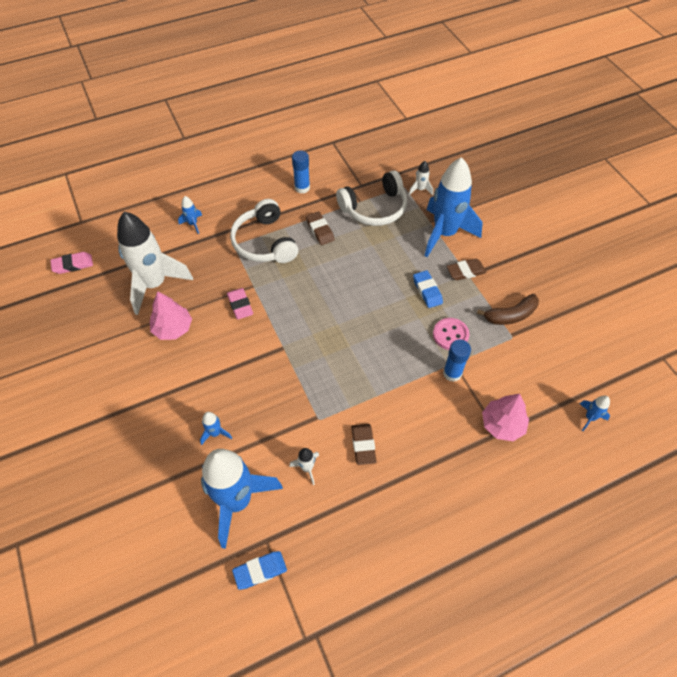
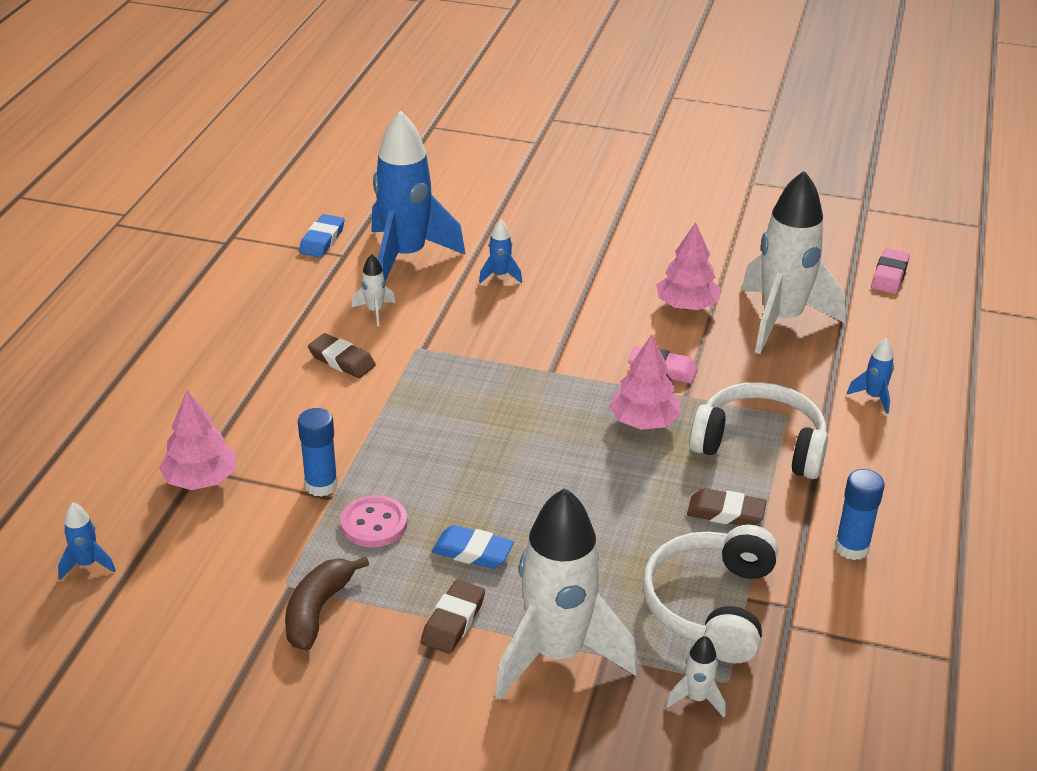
camera: 130 degrees right, 20 degrees down
(287, 288) = (644, 422): none -> pink tree
(444, 233) = (557, 654): blue rocket -> white rocket

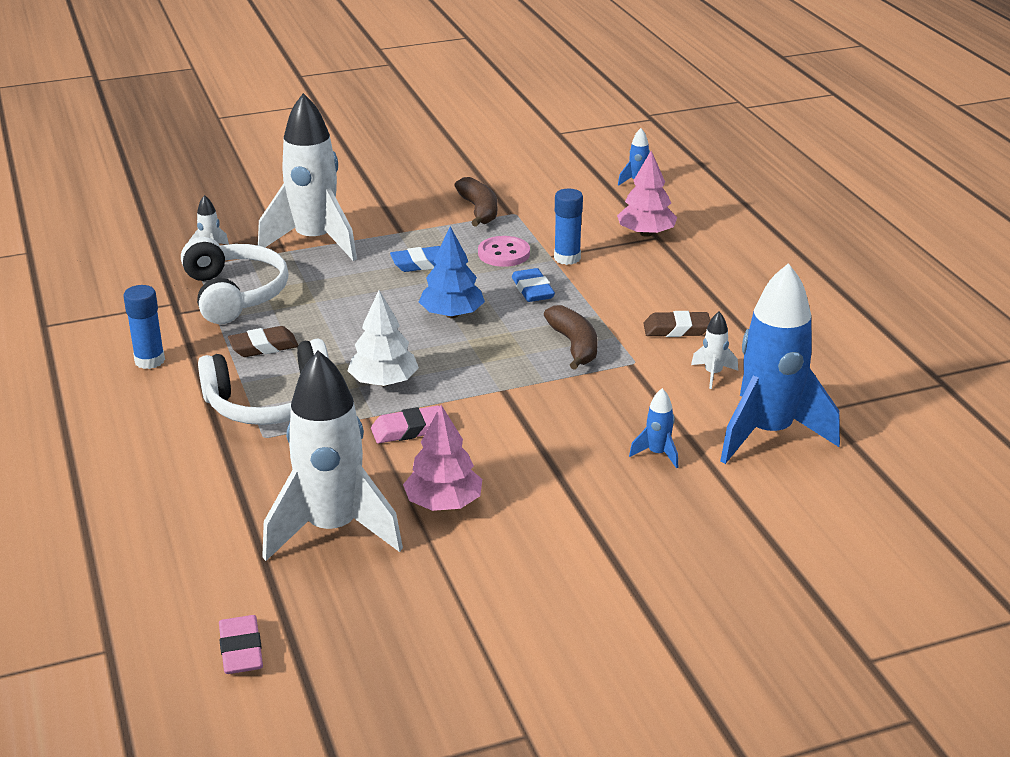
camera: 145 degrees right, 5 degrees down
(322, 240) = (865, 415): blue eraser -> blue eraser (532, 290)
(445, 384) = (574, 346): none -> brown banana
(453, 621) = (394, 233): brown eraser -> none
(512, 467) = (452, 314): none -> blue tree
(644, 422) = (383, 382): pink tree -> white tree
(873, 397) = (188, 486): blue rocket -> none

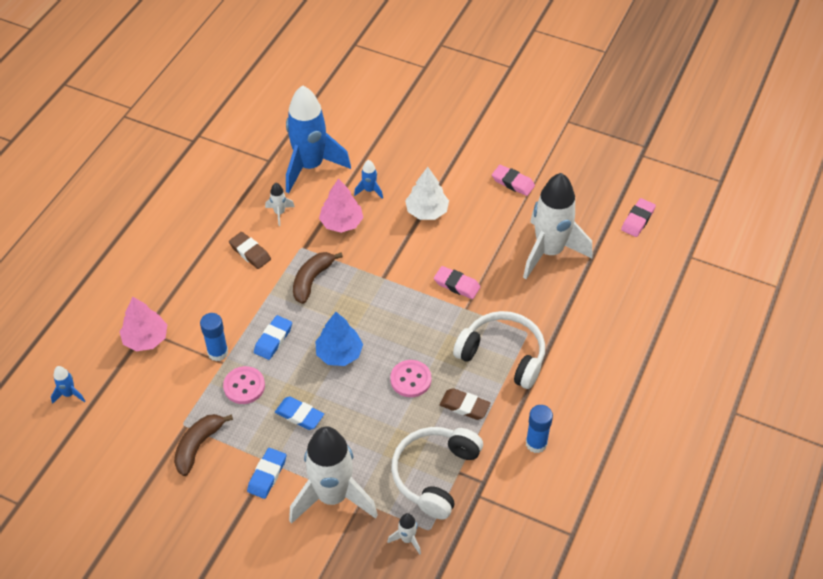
camera: 135 degrees left, 20 degrees up
(349, 335) = (410, 379): none -> pink button
(383, 382) = (433, 327): white tree -> white tree (427, 211)
(392, 225) = (267, 475): none -> blue eraser
(443, 503) = (489, 231): pink tree -> pink tree (341, 223)
(490, 581) = (513, 182): none -> pink eraser

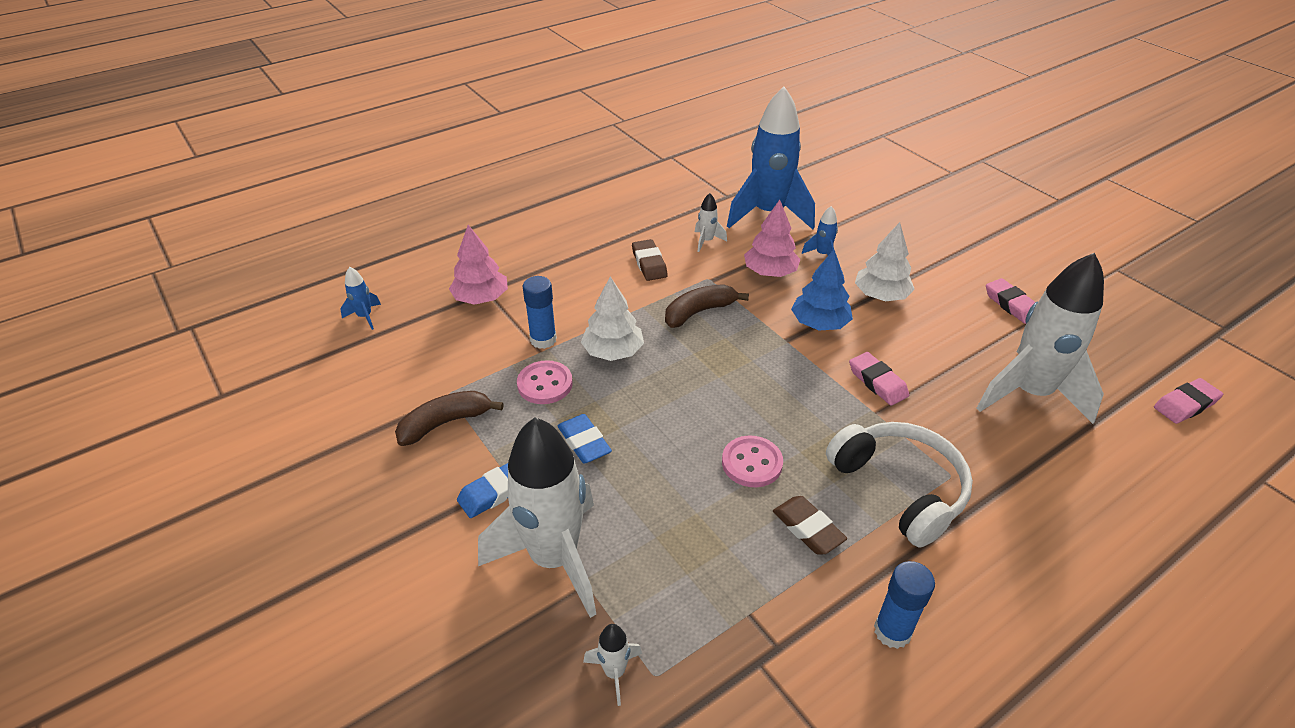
camera: 30 degrees right, 10 degrees down
(273, 340) = (613, 352): blue eraser -> white tree
(339, 353) = (679, 396): blue tree -> blue tree (819, 323)
(435, 474) = (711, 599): white headphones -> none

